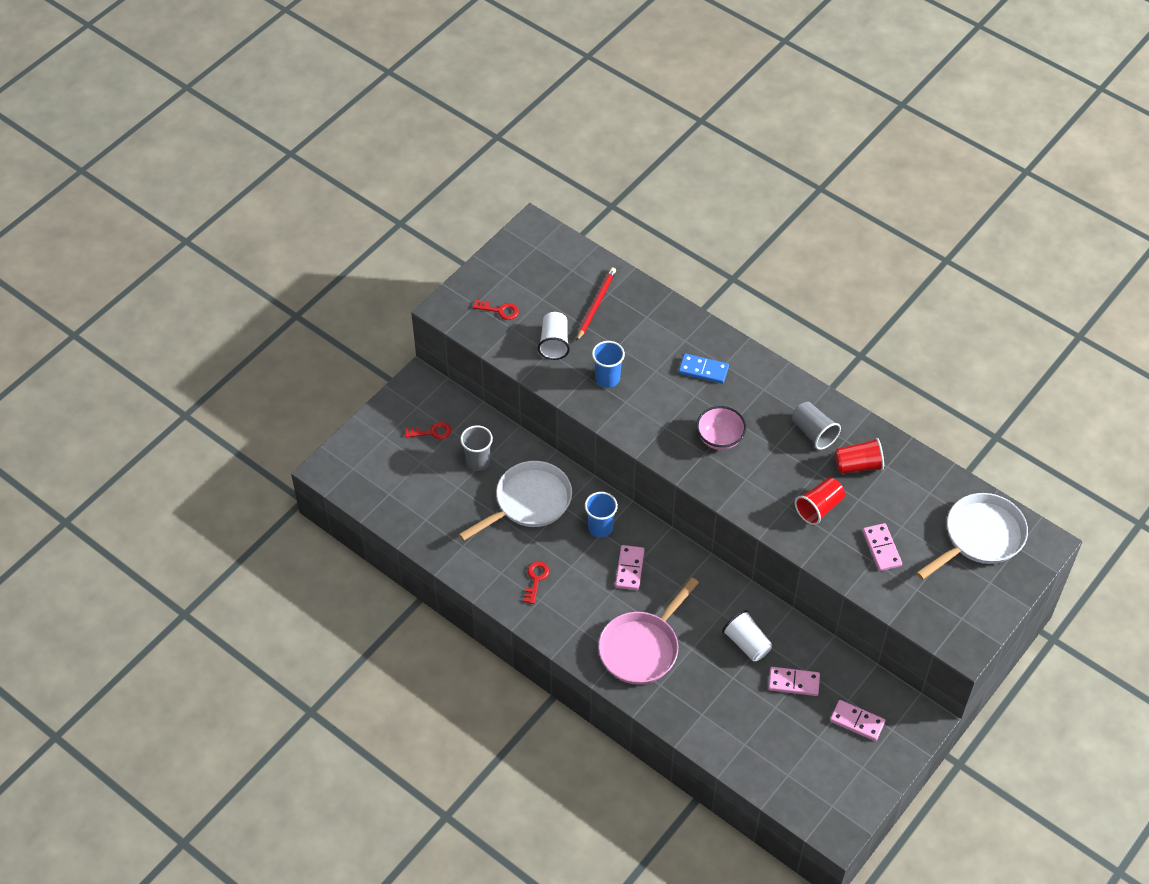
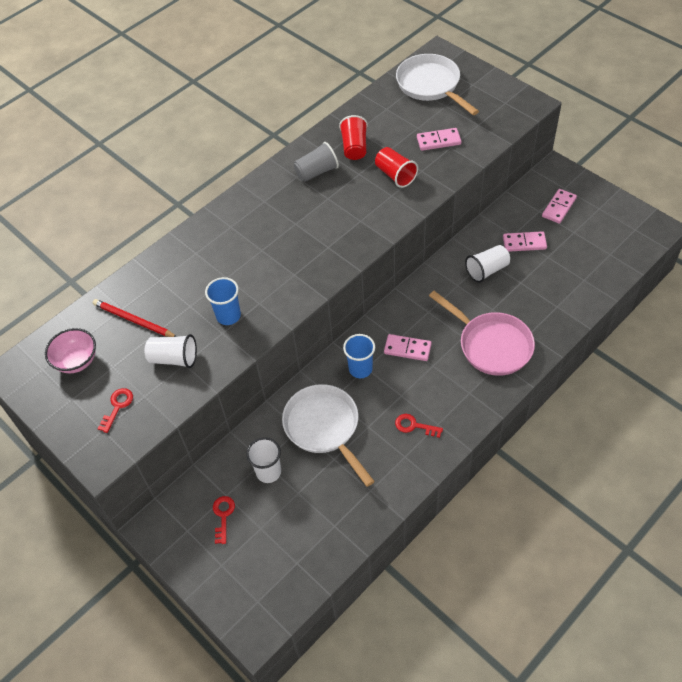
camera: 80 degrees left, 0 degrees up
(478, 461) = (268, 472): grey cup -> white cup
(703, 370) = (234, 241): blue domino -> none
(720, 438) = (313, 235): pink bowl -> pink bowl (77, 361)
(793, 682) = (524, 243): pink domino -> pink domino turned 75 degrees clockwise

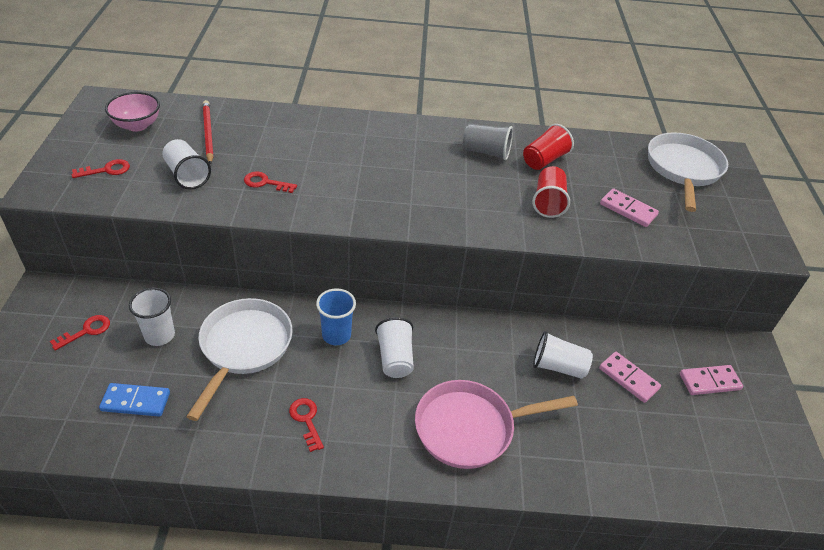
camera: 40 degrees right, 10 degrees down
(228, 316) = (265, 183): blue cup -> red key
(317, 514) = (136, 401): none -> blue domino
(407, 349) = (395, 358): pink domino -> white cup
(491, 345) = (470, 428): pink pan -> pink pan turned 75 degrees clockwise

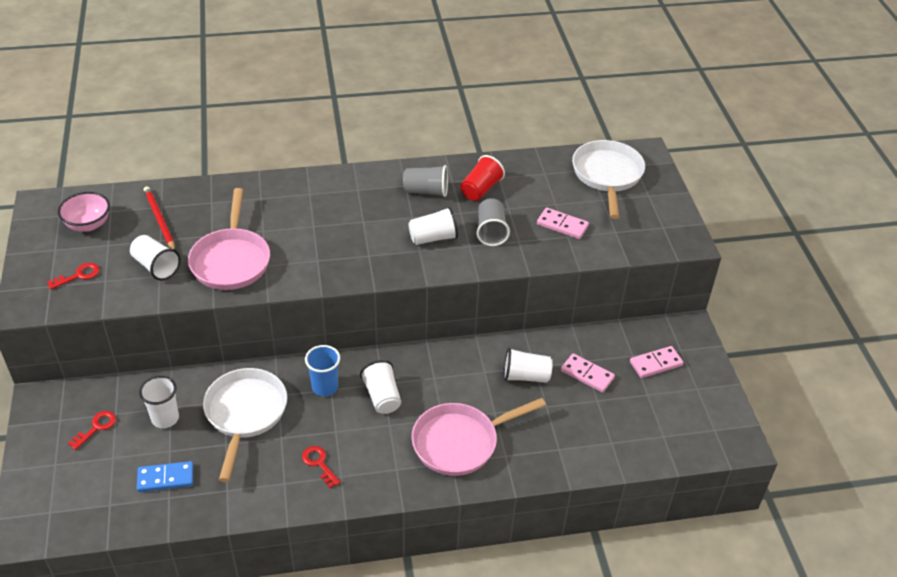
camera: 10 degrees left, 0 degrees up
(265, 183) = (231, 260): red key -> pink pan
(484, 198) = (433, 238): none -> white cup
(548, 202) = (491, 231): red cup -> grey cup

